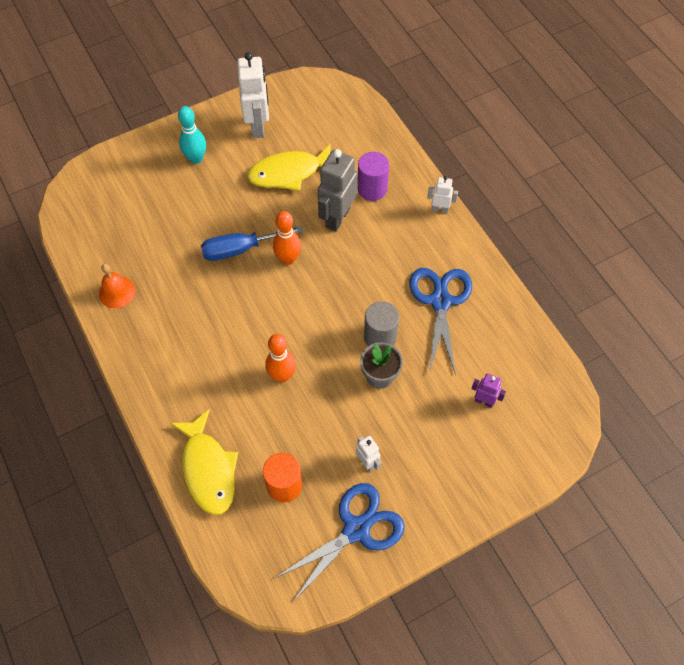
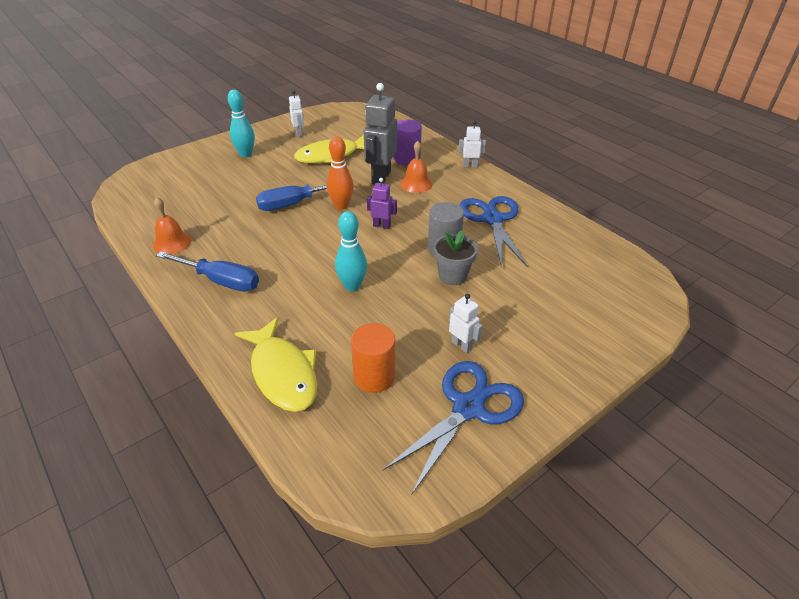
camera: 10 degrees left, 20 degrees down
(161, 351) = (220, 281): none -> blue screwdriver
(258, 126) = (299, 133): white robot -> white robot, size x0.51
(282, 375) = (352, 286): orange bowling pin -> turquoise bowling pin
(373, 233) = (416, 184): none -> orange bell
(484, 401) = (563, 283): purple robot -> purple robot (381, 226)

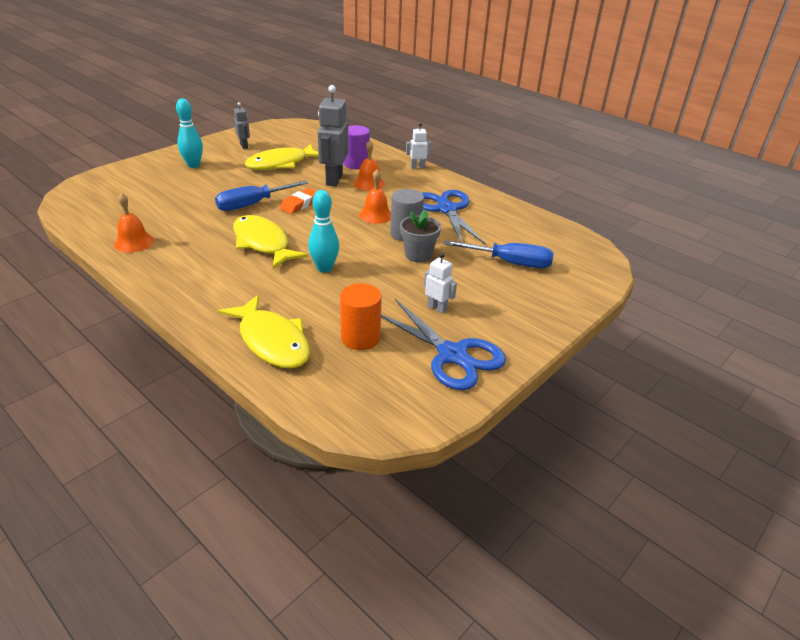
camera: 10 degrees left, 5 degrees down
(220, 281) = (192, 271): blue screwdriver -> blue screwdriver (509, 263)
(295, 251) = (263, 243): none -> yellow fish
(299, 133) = (244, 146): white robot -> grey robot
(341, 206) = (300, 204): orange bowling pin -> orange eraser
(381, 226) = (343, 219): purple robot -> none
(416, 223) = (376, 215): none -> orange bell
(468, 407) = (452, 355): blue scissors -> blue scissors turned 105 degrees clockwise

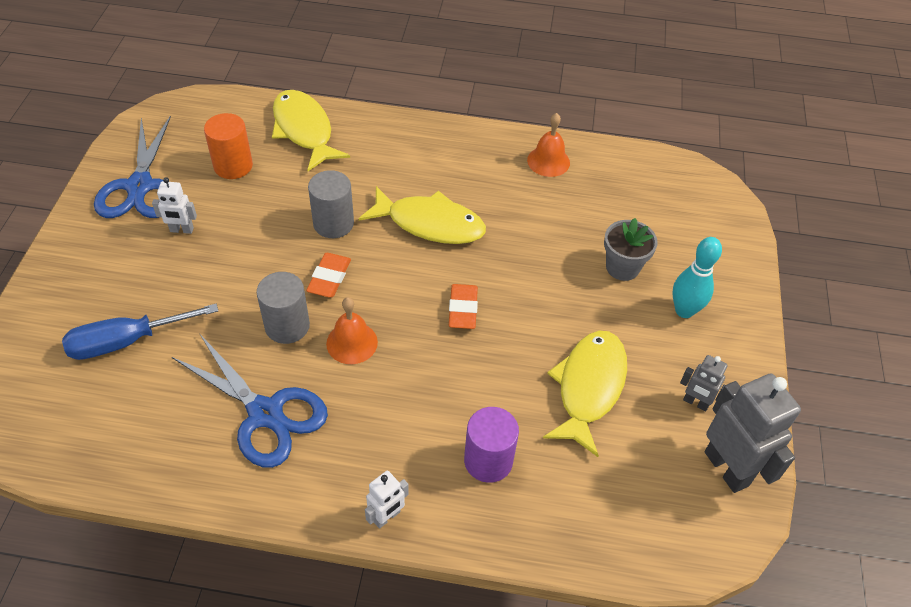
camera: 145 degrees right, 15 degrees up
(253, 204) = (514, 277): blue screwdriver -> none
(272, 341) = (304, 130): yellow fish -> yellow fish turned 45 degrees clockwise
(324, 268) = (333, 223): turquoise bowling pin -> grey cylinder
(333, 180) = (477, 392): grey robot -> grey robot (727, 468)
(359, 243) = (329, 278): none -> orange eraser
(369, 184) = (421, 413): orange bell -> none
(418, 255) = (247, 296): grey flower pot -> grey flower pot (622, 267)
(452, 355) = (140, 186): blue scissors -> blue scissors turned 105 degrees counterclockwise

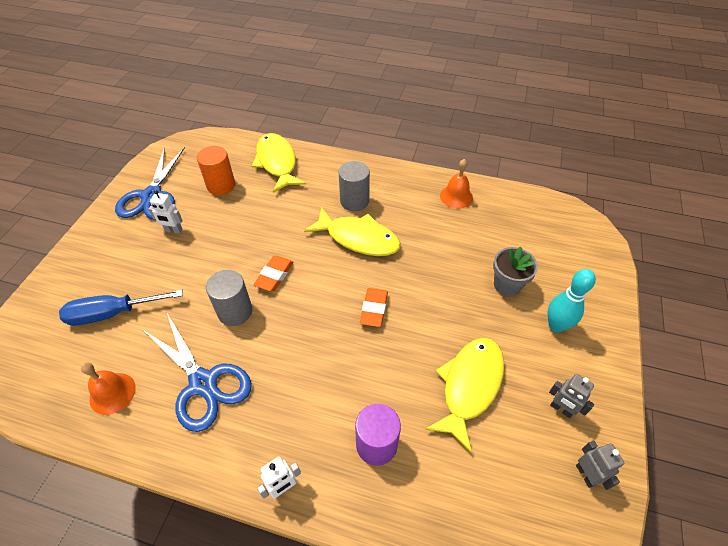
camera: 10 degrees right, 0 degrees up
(333, 223) = (285, 233): grey cylinder -> grey cylinder (354, 201)
(352, 342) = (282, 329): orange bell -> orange bell (112, 393)
(727, 468) = (586, 475): grey robot -> grey robot, size x0.51

